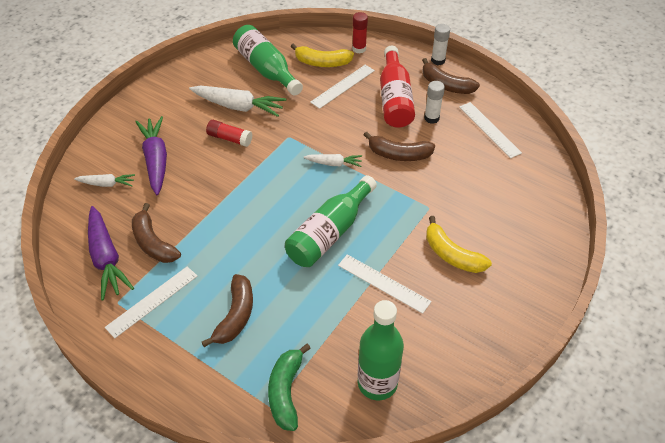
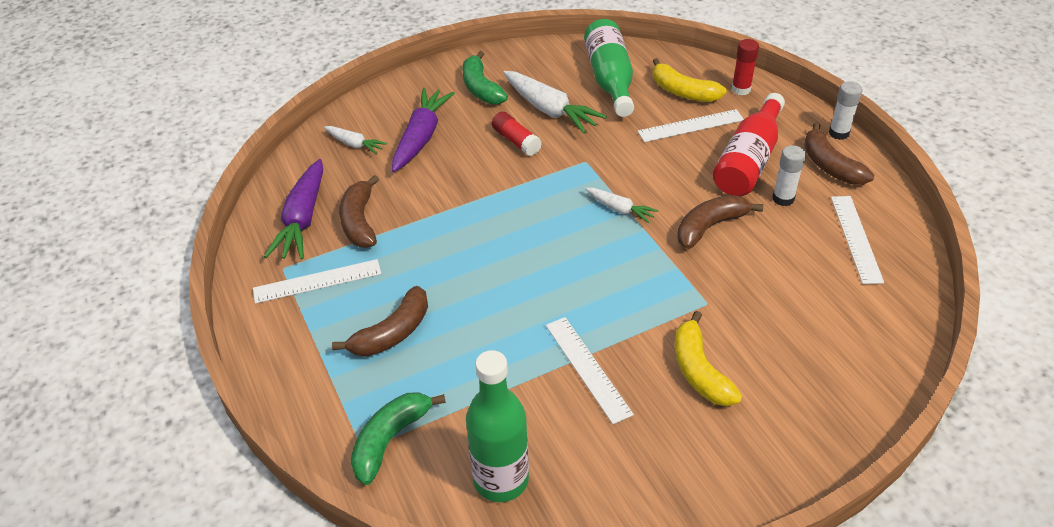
camera: 30 degrees right, 5 degrees down
(176, 106) = (481, 88): none -> green banana
(330, 233) = (561, 285): green bottle -> none
(399, 154) = (710, 227): brown banana -> brown banana turned 105 degrees clockwise

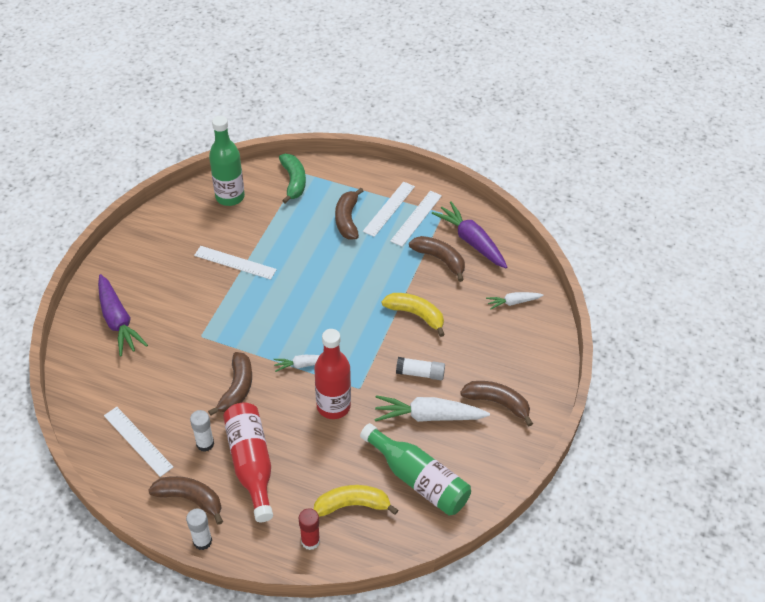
camera: 135 degrees right, 5 degrees up
(421, 137) = (481, 335): purple carrot -> purple carrot (118, 321)
(481, 88) = (497, 403): green banana -> brown banana
(516, 141) = (420, 373): red glue stick -> white glue stick
(626, 161) = (333, 406): none -> red bottle
(691, 126) = (317, 471): white ruler -> white ruler (389, 208)
(699, 370) = (177, 296): yellow banana -> yellow banana (416, 315)

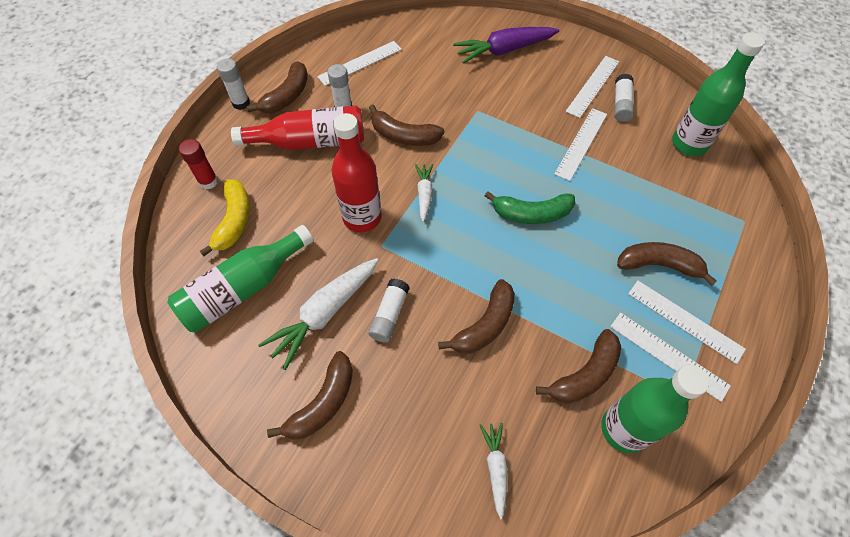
camera: 100 degrees right, 10 degrees up
(166, 255) = (593, 86): none -> white ruler
(187, 236) = (621, 104): none -> white glue stick
(293, 182) = (725, 211): green banana -> green banana (531, 214)
(416, 315) = (485, 325): yellow banana -> brown banana
(428, 416) = (324, 313): white carrot -> white carrot turned 150 degrees counterclockwise
(471, 241) = (624, 429): purple carrot -> green bottle

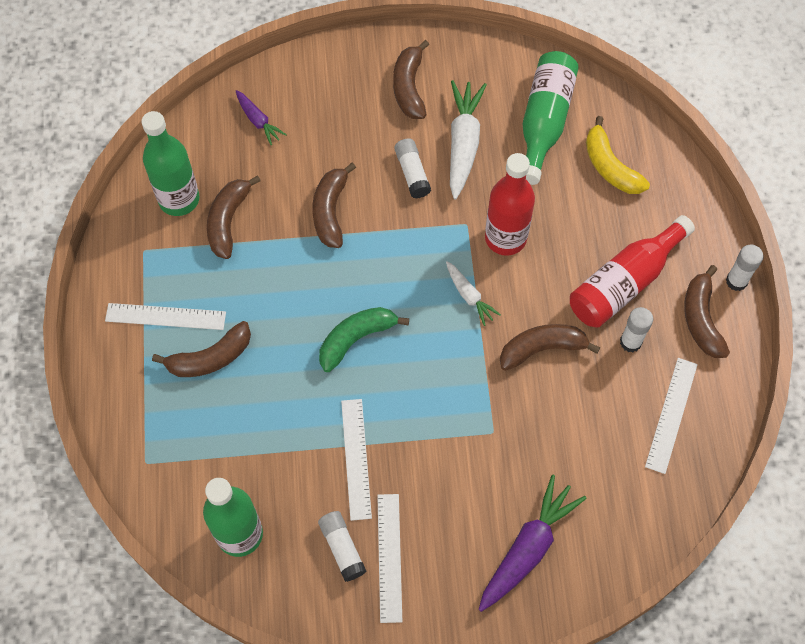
camera: 145 degrees right, 5 degrees up
(208, 181) = (671, 185): red glue stick -> none
(495, 468) = (258, 121): white carrot -> purple carrot
(668, 355) = (168, 277): white ruler -> none

